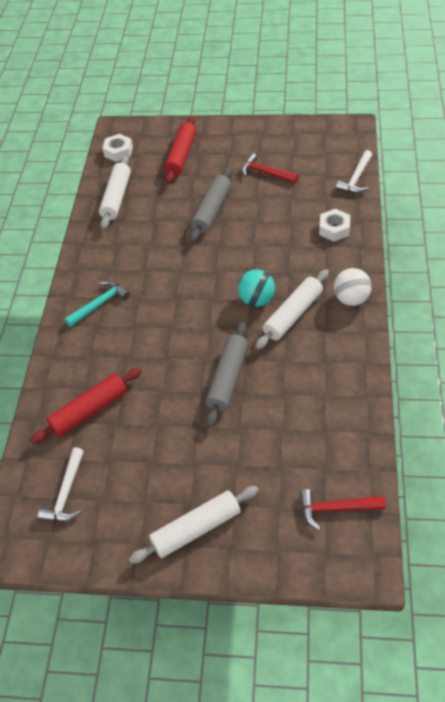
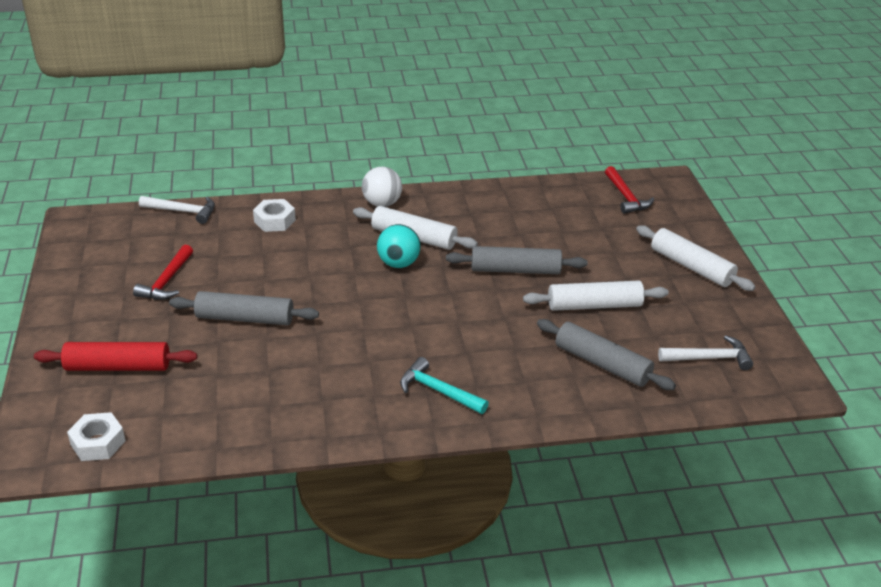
camera: 110 degrees left, 15 degrees down
(89, 411) = (602, 364): red rolling pin -> grey rolling pin
(116, 197) = (218, 420): white rolling pin -> white rolling pin (594, 305)

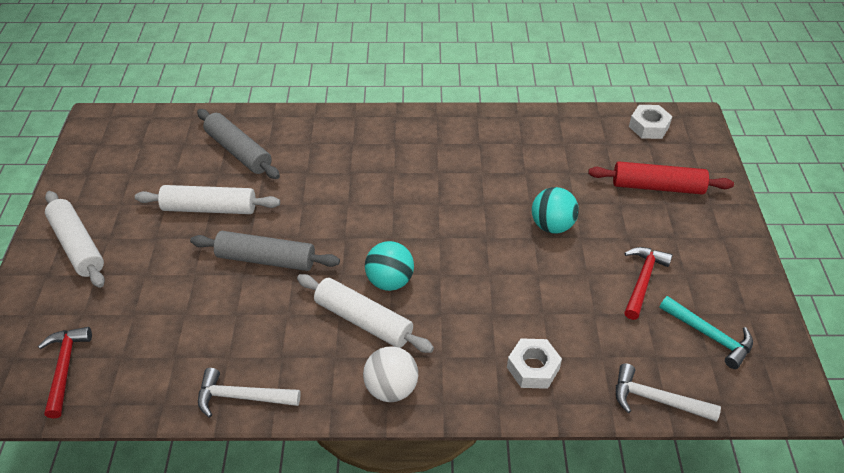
camera: 170 degrees left, 10 degrees up
(245, 318) = (552, 226): grey rolling pin -> turquoise ball
(438, 391) = (384, 141): turquoise hammer -> turquoise hammer (709, 335)
(709, 358) = (145, 148): white hammer -> white hammer (242, 397)

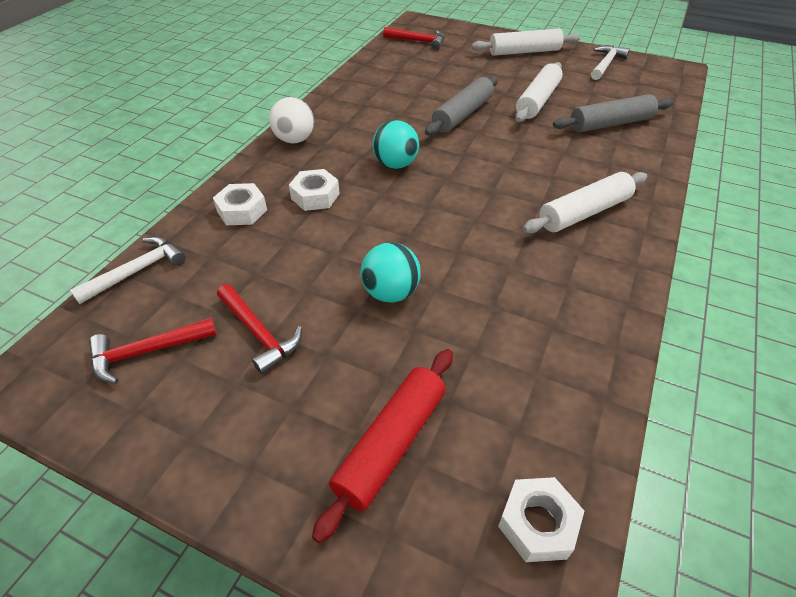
camera: 115 degrees right, 0 degrees up
(242, 397) = (344, 87): white hammer -> white hammer (606, 64)
(363, 320) = (365, 142): white rolling pin -> white rolling pin (584, 212)
(476, 321) = (315, 196): none -> white nut
(709, 335) = (147, 352): turquoise hammer -> red hammer

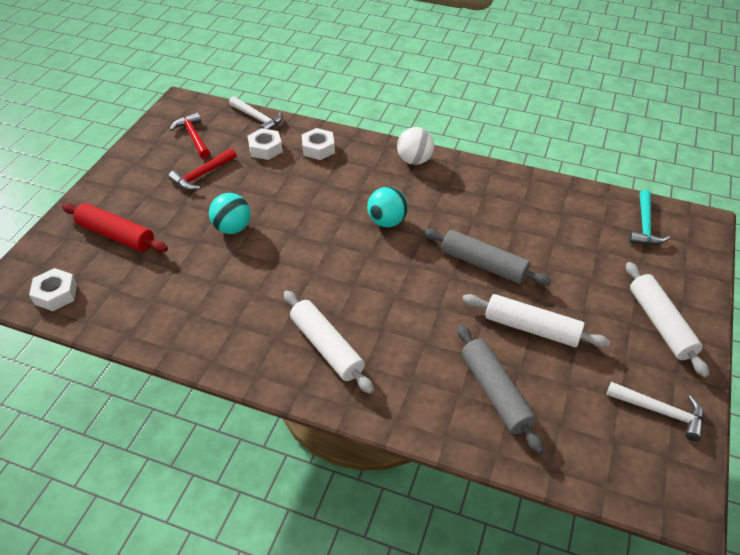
camera: 85 degrees right, 0 degrees up
(315, 196) = (338, 181): white nut -> white nut (265, 148)
(418, 41) = (645, 225): red hammer -> turquoise hammer

